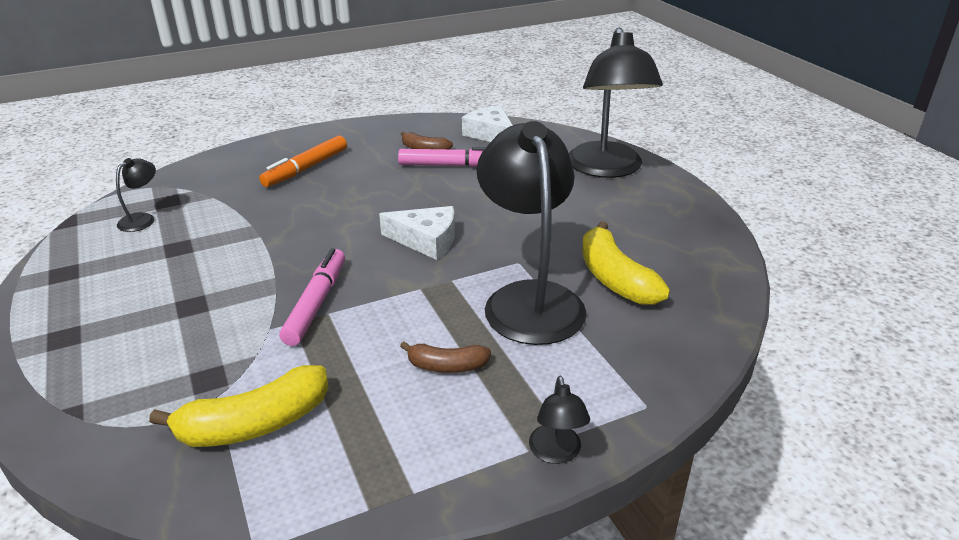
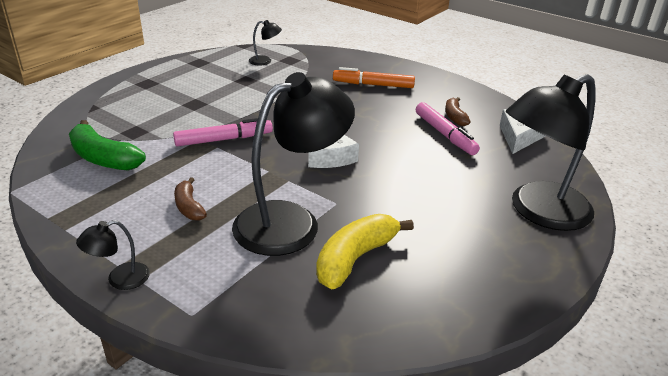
camera: 60 degrees right, 0 degrees up
(255, 424) = (103, 158): yellow banana -> green banana

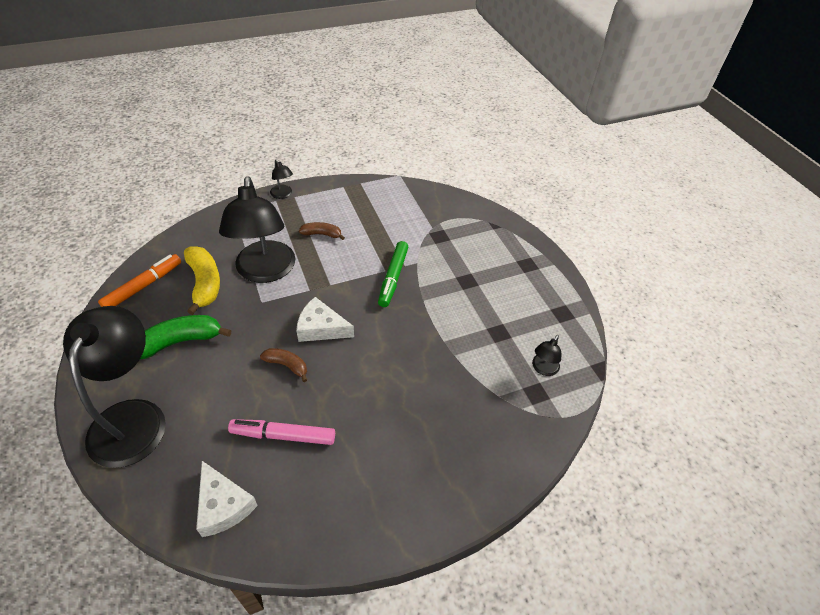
camera: 120 degrees right, 15 degrees up
(103, 158) = (411, 214): green banana -> green banana (179, 342)
(120, 279) = (283, 195): black lamp -> black lamp turned 150 degrees clockwise
(223, 139) = (393, 277): pink marker -> green marker
(373, 85) = (426, 440): orange marker -> orange marker (143, 286)
(454, 117) = (305, 472): brown banana -> brown banana (287, 365)

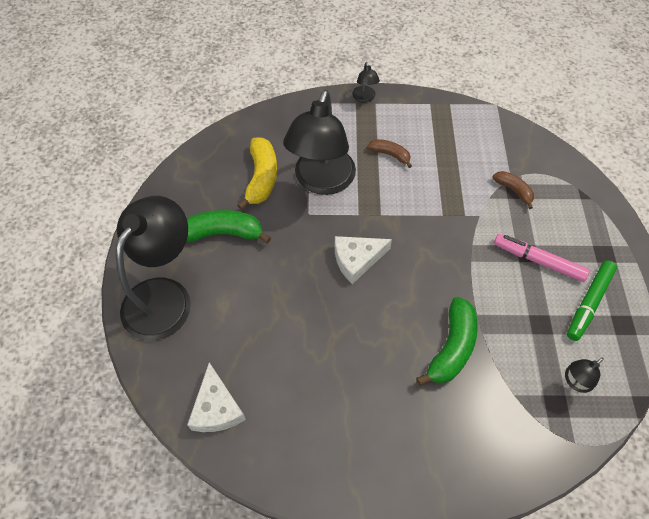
camera: 25 degrees right, 10 degrees up
(143, 286) = (206, 165): orange marker -> none
(284, 435) = (288, 360): pink marker -> pink marker (538, 261)
(287, 365) = (312, 289): brown banana -> brown banana (513, 190)
(321, 328) = (357, 260): white cheese -> white cheese turned 60 degrees counterclockwise
(393, 277) = (448, 225): green marker -> green marker (589, 302)
(432, 375) = (452, 347): none -> green banana

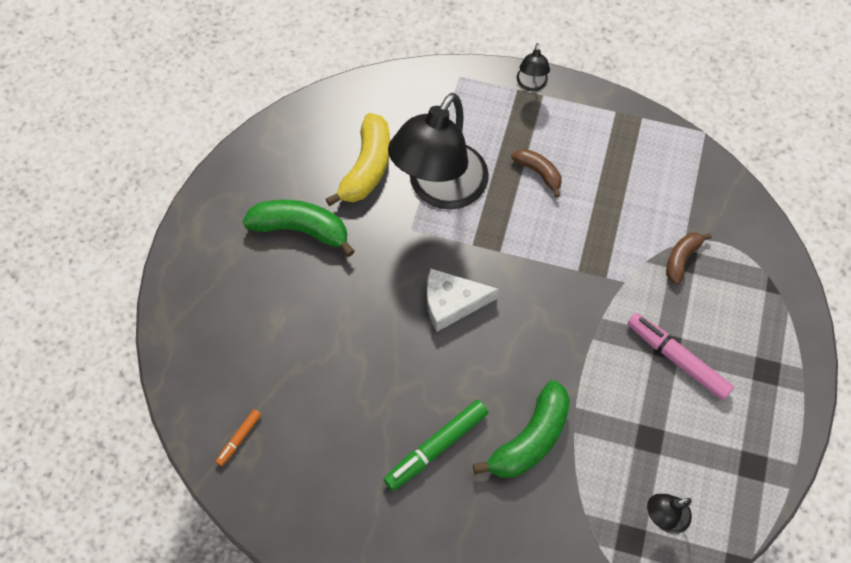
camera: 15 degrees right, 5 degrees up
(164, 295) = (213, 291): black lamp -> none
(217, 408) = (239, 438): white cheese -> orange marker
(513, 190) = (681, 259): brown banana -> brown banana turned 120 degrees counterclockwise
(589, 302) = (721, 427): green marker -> green marker (437, 447)

